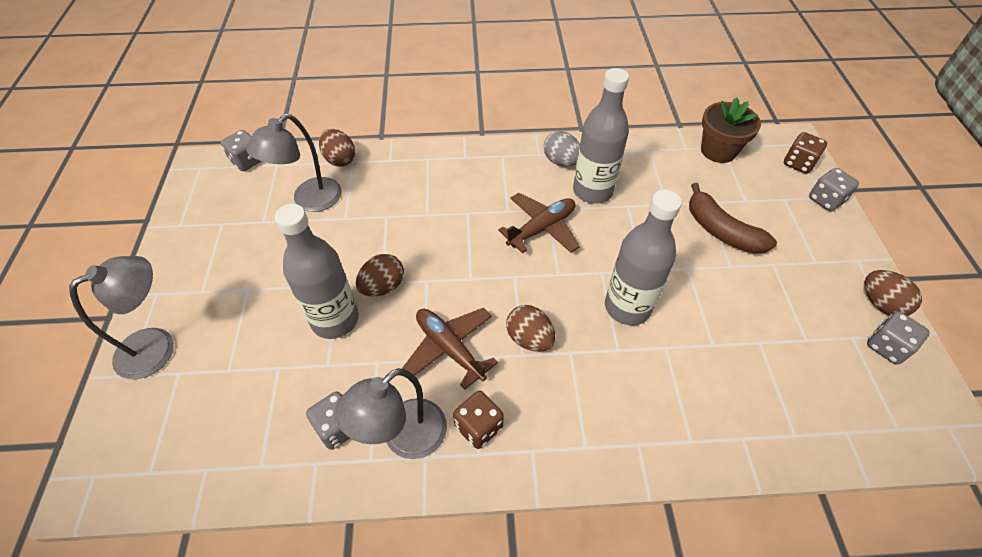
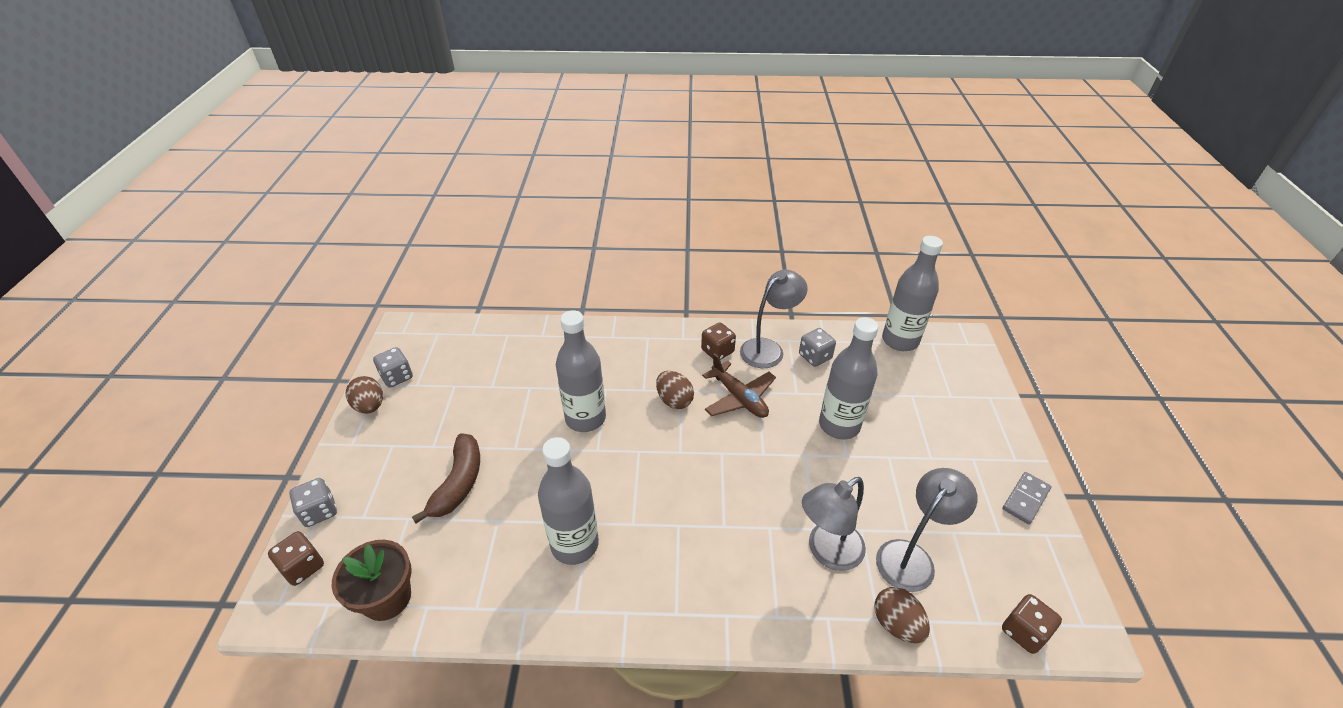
camera: 175 degrees left, 10 degrees down
(157, 346) = (981, 415): grey lamp -> grey lamp (827, 552)
(176, 253) = (1025, 499): none -> grey domino
(197, 473) = (900, 340): none -> grey bottle
(247, 161) = (1024, 632): grey dice -> brown dice
(383, 286) = (803, 450): brown egg -> none
(541, 228) = (644, 499): brown plane -> none
(561, 161) = (600, 595): grey egg -> none
(721, 231) = (459, 483): brown banana -> brown banana turned 45 degrees clockwise

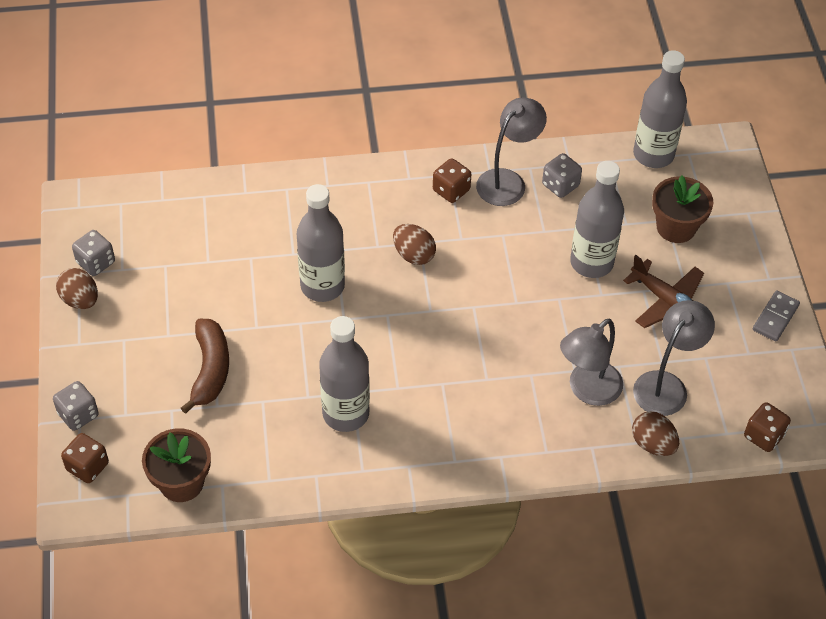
camera: 10 degrees left, 10 degrees up
(739, 398) = (483, 244): brown plane -> brown plane (667, 301)
(921, 402) = (676, 227): none -> brown flower pot

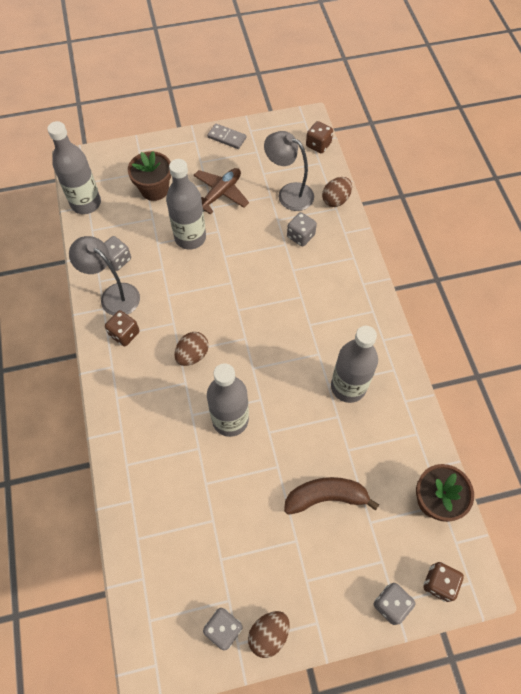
camera: 95 degrees left, 10 degrees up
(587, 390) = (300, 236): grey lamp -> grey dice

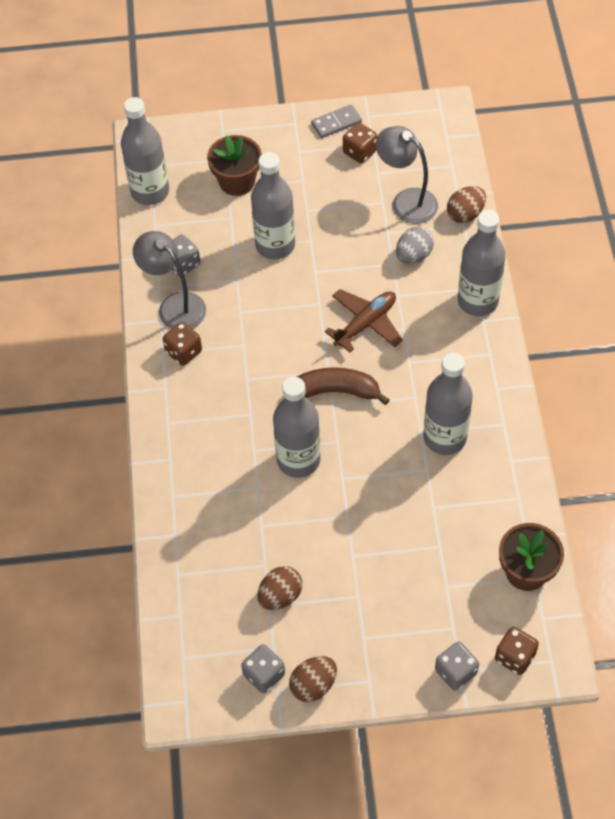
camera: 10 degrees right, 5 degrees down
(192, 355) = (262, 383): brown egg -> brown egg (280, 596)
(220, 194) = (319, 194): brown plane -> brown plane (365, 324)
(227, 138) = (336, 123): grey domino -> grey domino turned 60 degrees counterclockwise
(300, 236) = (413, 255): grey dice -> grey egg
(318, 145) = (454, 142): brown dice -> brown dice (360, 152)
(325, 497) = (398, 554): brown banana -> brown banana (335, 391)
(356, 268) = (477, 301): none -> grey bottle

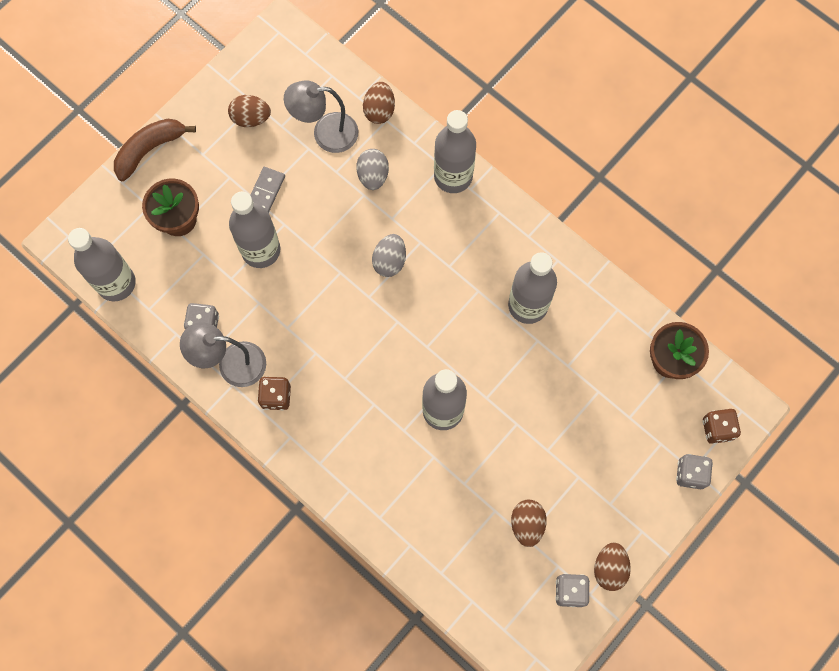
camera: 45 degrees left, 15 degrees up
(335, 391) = (418, 334): brown banana -> brown banana (149, 150)
(336, 123) = (209, 106): grey domino -> grey domino (265, 192)
(360, 152) = (251, 118): brown dice -> brown egg
(365, 324) = (389, 261): brown plane -> grey egg

